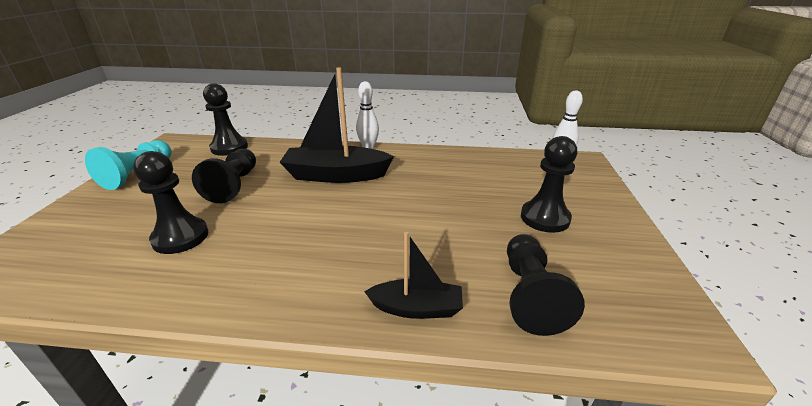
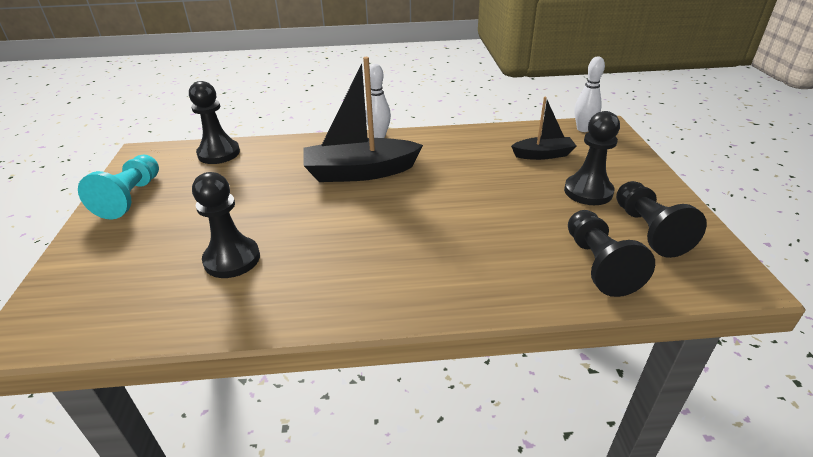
camera: 10 degrees left, 5 degrees up
(234, 185) = (253, 197): black pawn -> black pawn (648, 230)
(417, 308) = (504, 291): black boat -> black boat (543, 155)

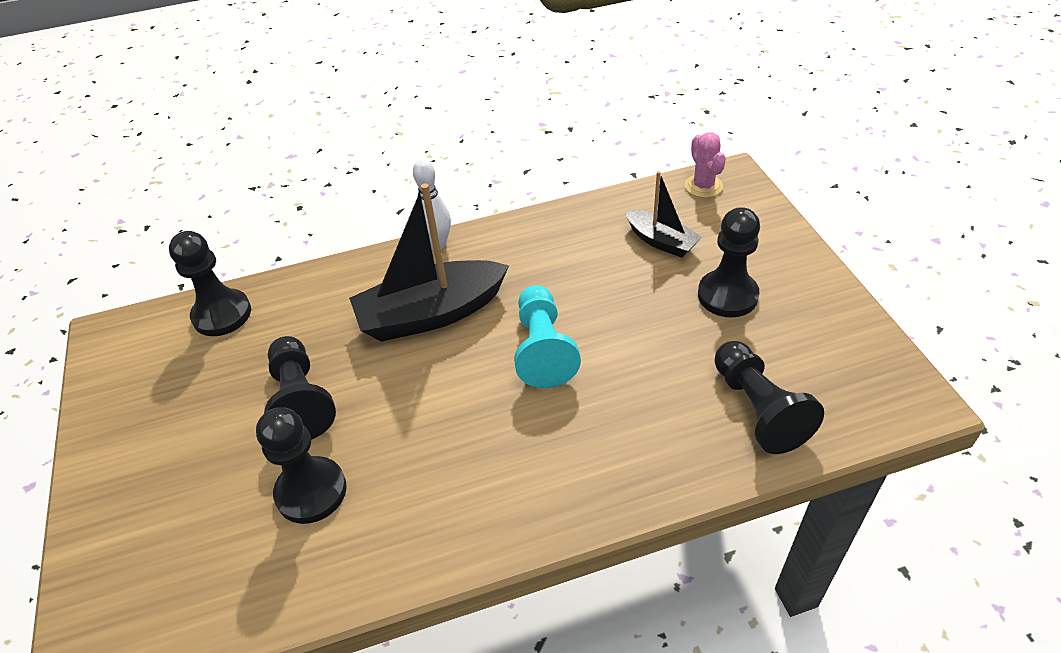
camera: 10 degrees left, 10 degrees up
(131, 197) = (128, 416): turquoise pawn -> turquoise pawn (543, 349)
(543, 155) = (661, 241): black boat -> black boat turned 60 degrees clockwise
(583, 129) = (703, 186): white bowling pin -> pink cactus
(648, 230) = (807, 345): black pawn -> black pawn (301, 400)

